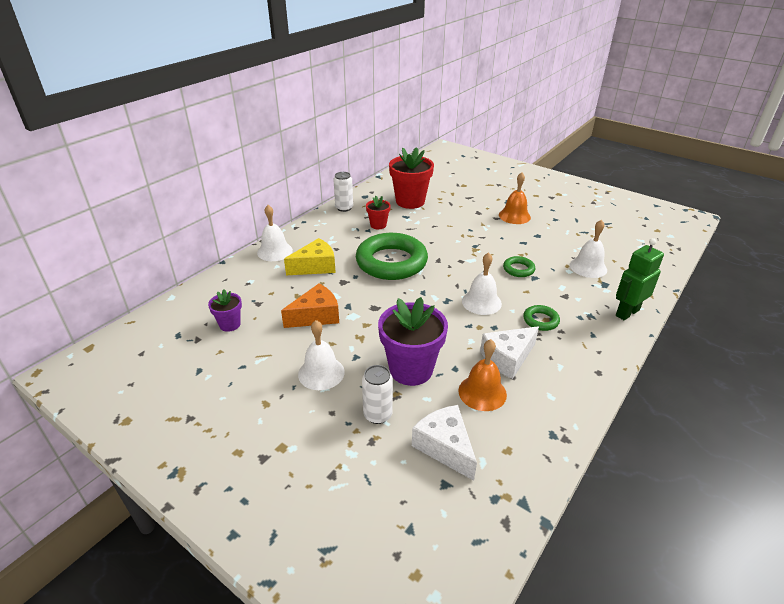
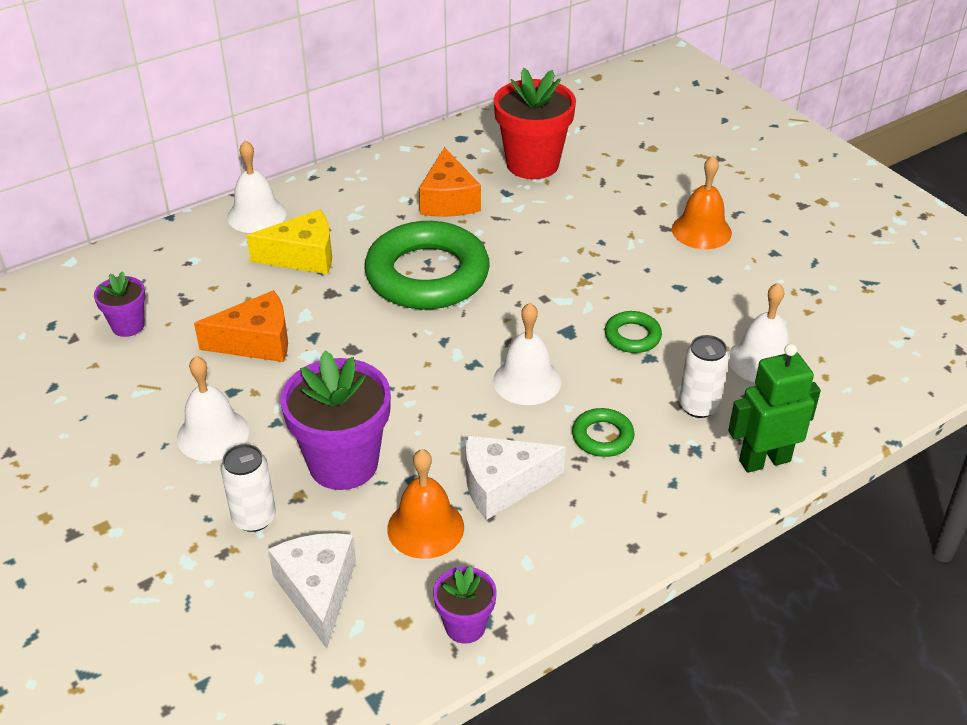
camera: 20 degrees right, 5 degrees up
(344, 208) = (412, 155): white can -> white can (698, 406)
(378, 225) = (448, 200): red flower pot -> orange cheese
(544, 441) = (465, 626): none -> purple flower pot

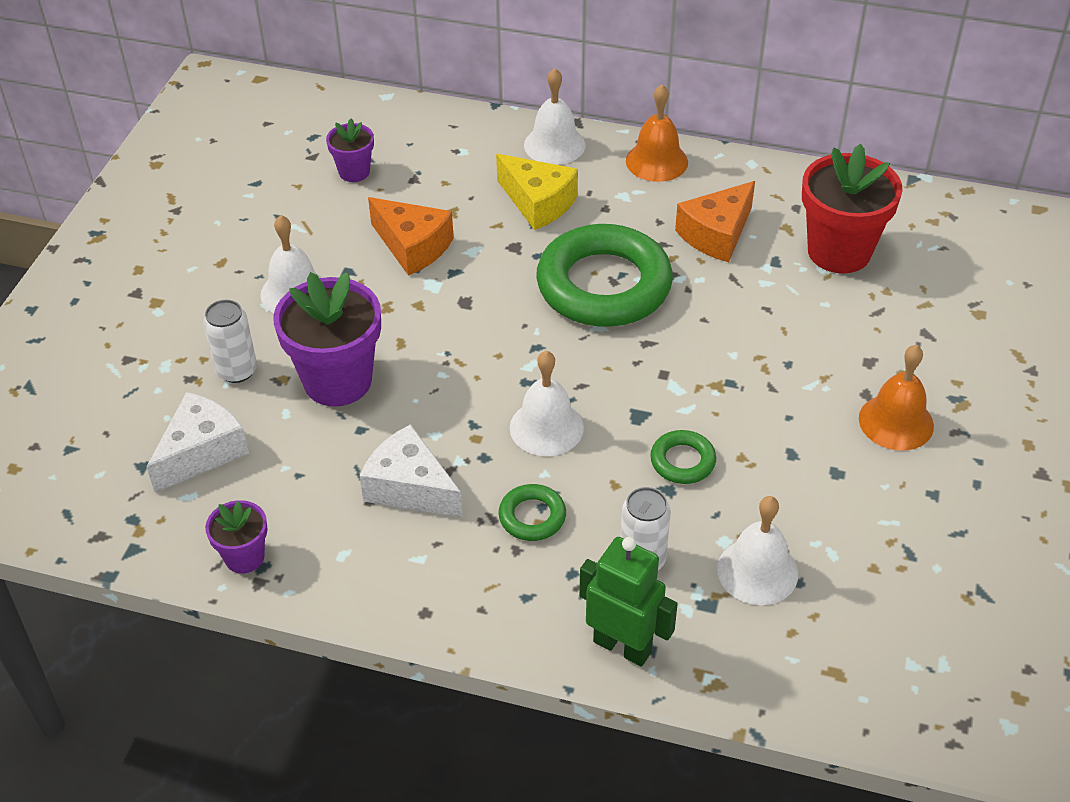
camera: 50 degrees right, 5 degrees up
(425, 527) = (320, 471): orange bell -> orange bell (656, 161)

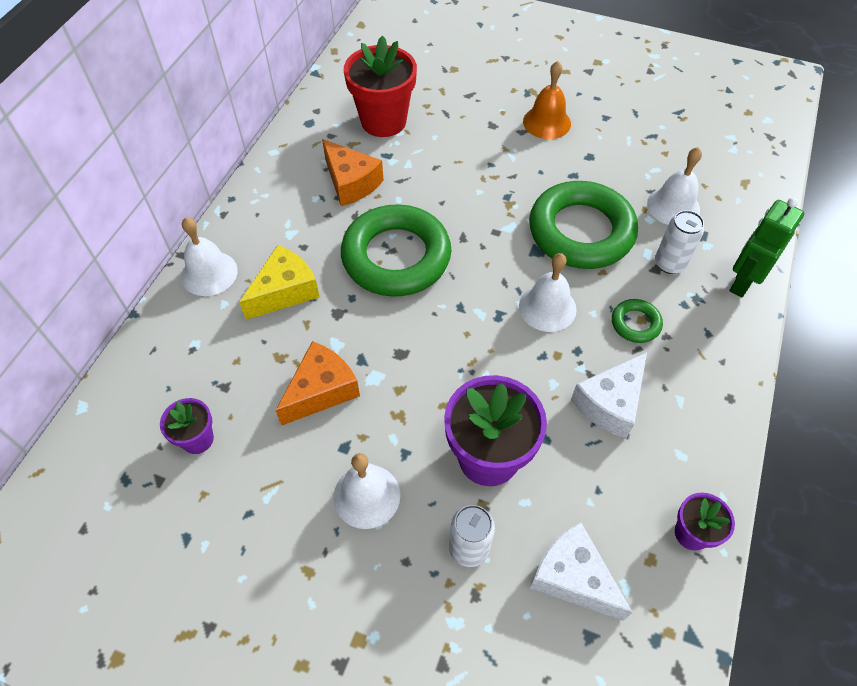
camera: 85 degrees left, 10 degrees up
(656, 161) = (253, 207): orange bell -> none
(682, 461) = (581, 231): green ring -> green ring, size x2.30

